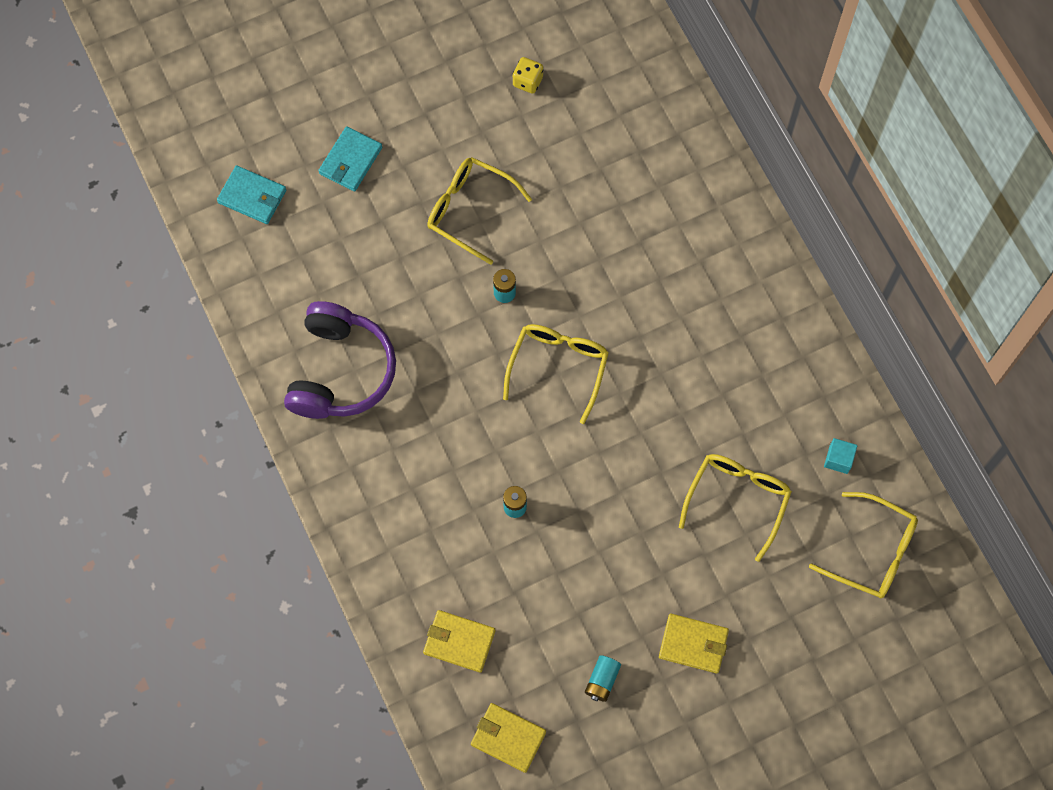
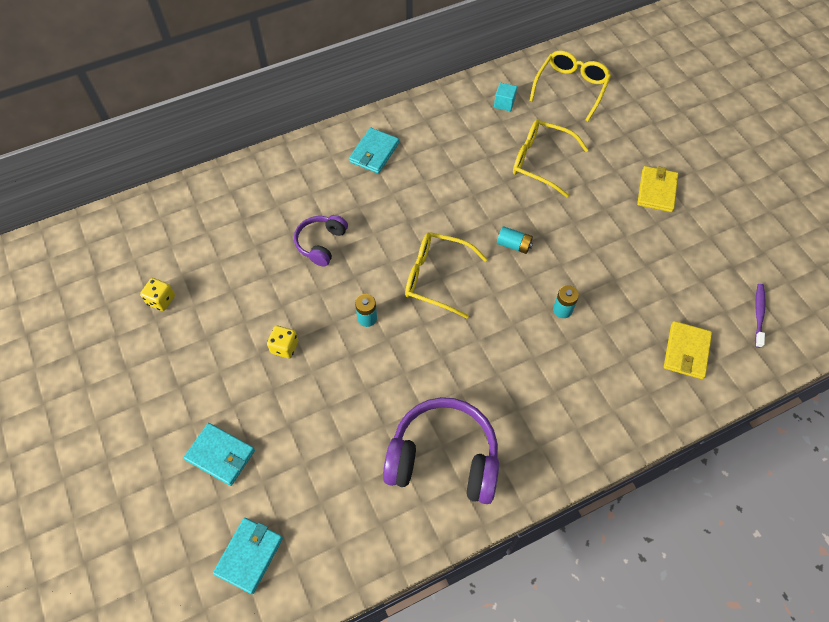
camera: 90 degrees left, 10 degrees down
(469, 210) = (284, 347): yellow glasses -> yellow dice
(508, 738) = (758, 314): yellow wallet -> purple toothbrush
(602, 680) = (697, 249): turquoise battery -> turquoise battery (513, 245)
(604, 239) = (321, 243): none -> purple headphones
(744, 294) = (374, 152): none -> turquoise wallet

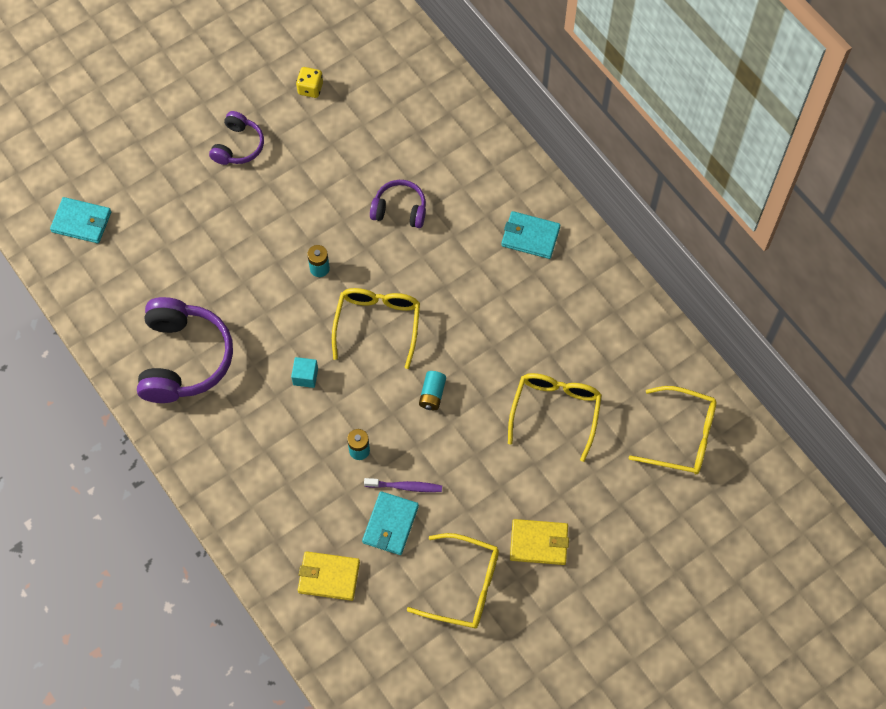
camera: 80 degrees right, 5 degrees up
(205, 376) = (238, 146): none -> purple headphones
(220, 455) = (165, 178): turquoise wallet -> turquoise wallet (390, 524)
(284, 347) = (277, 204): yellow dice -> none
(504, 103) = (637, 362): turquoise cube -> turquoise cube (305, 376)
(695, 248) = (464, 586): none -> yellow glasses
(758, 314) = (387, 654): purple toothbrush -> purple toothbrush (405, 486)

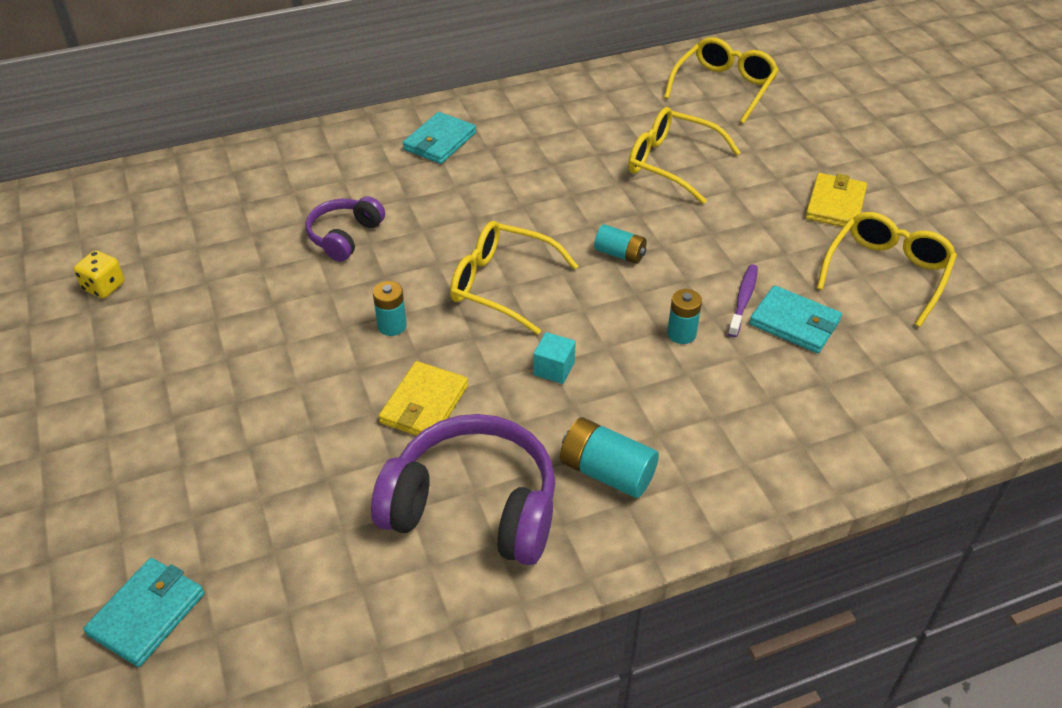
camera: 75 degrees left, 20 degrees down
(226, 426) = (606, 472): none -> turquoise battery
(238, 146) = (141, 379): purple headphones -> none
(328, 577) = (865, 397): yellow wallet -> yellow wallet (424, 404)

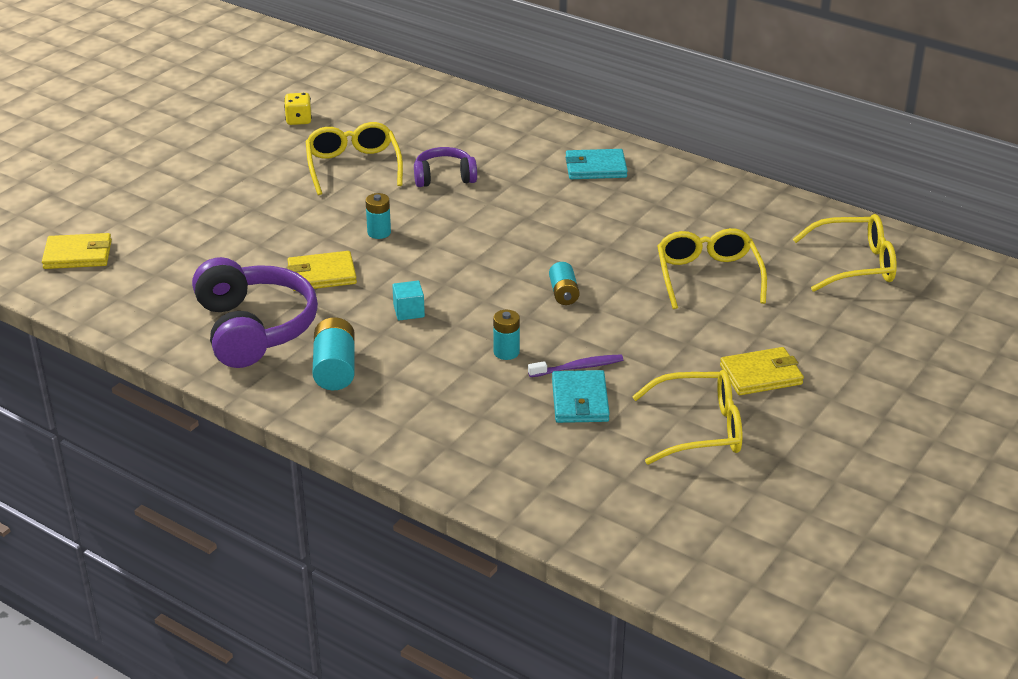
camera: 55 degrees right, 10 degrees down
(147, 614) = (78, 255): turquoise wallet -> yellow wallet
(501, 284) = (469, 257): yellow glasses -> yellow glasses (353, 166)

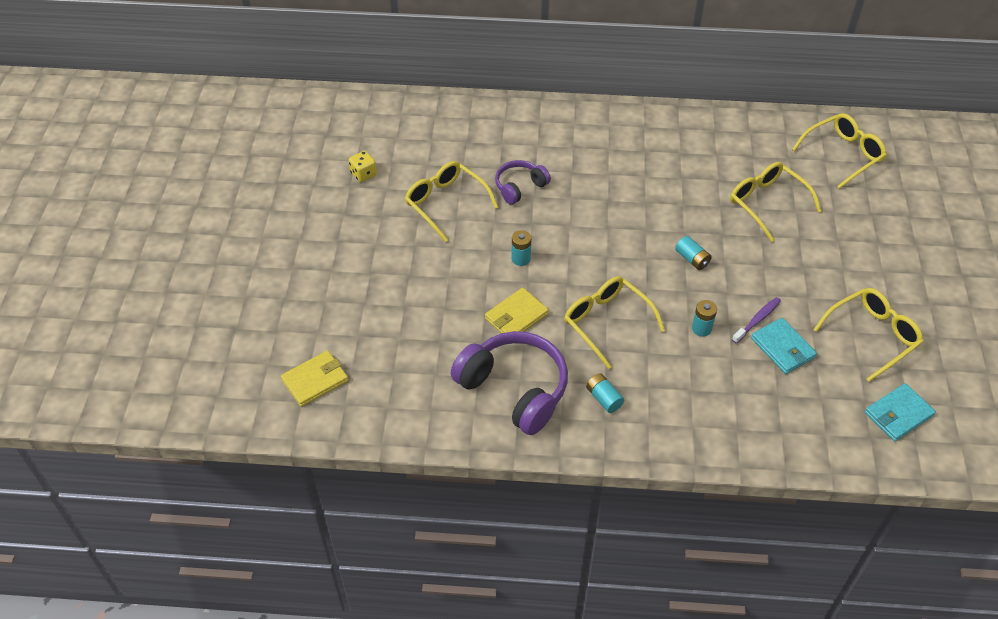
camera: 30 degrees left, 15 degrees up
(335, 369) = (604, 398): turquoise battery -> turquoise battery, size x0.65
(409, 311) = (606, 322): turquoise cube -> yellow glasses
(595, 168) = (614, 136): turquoise wallet -> turquoise wallet (898, 414)
(761, 375) = (868, 273): yellow wallet -> none

